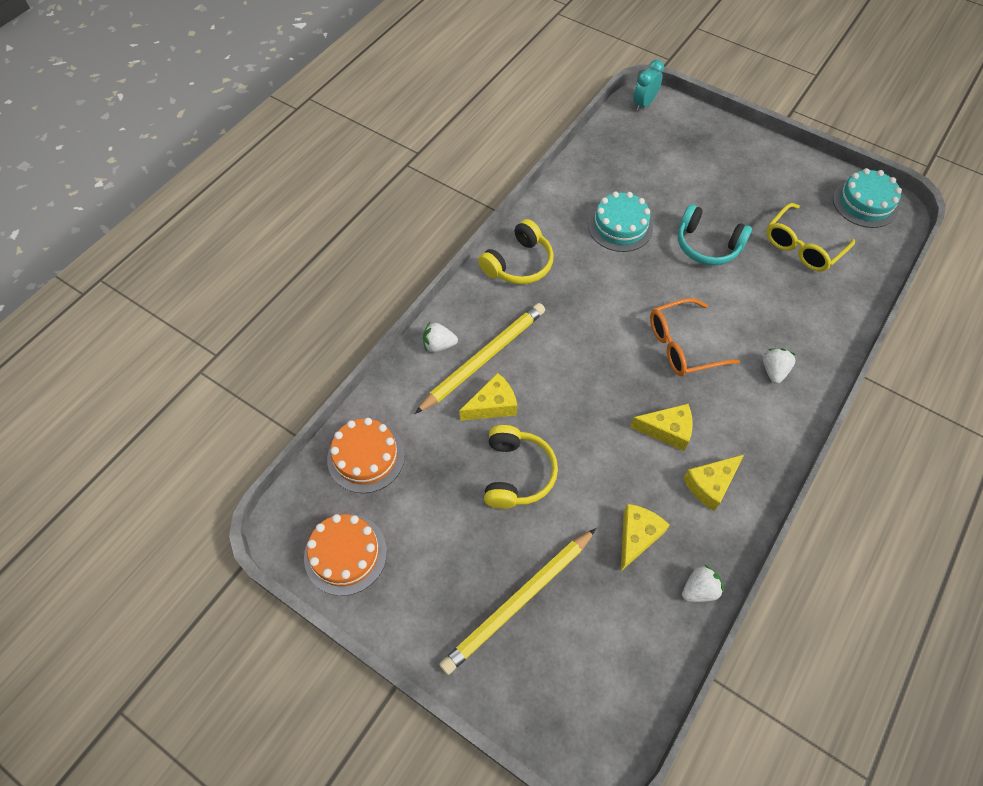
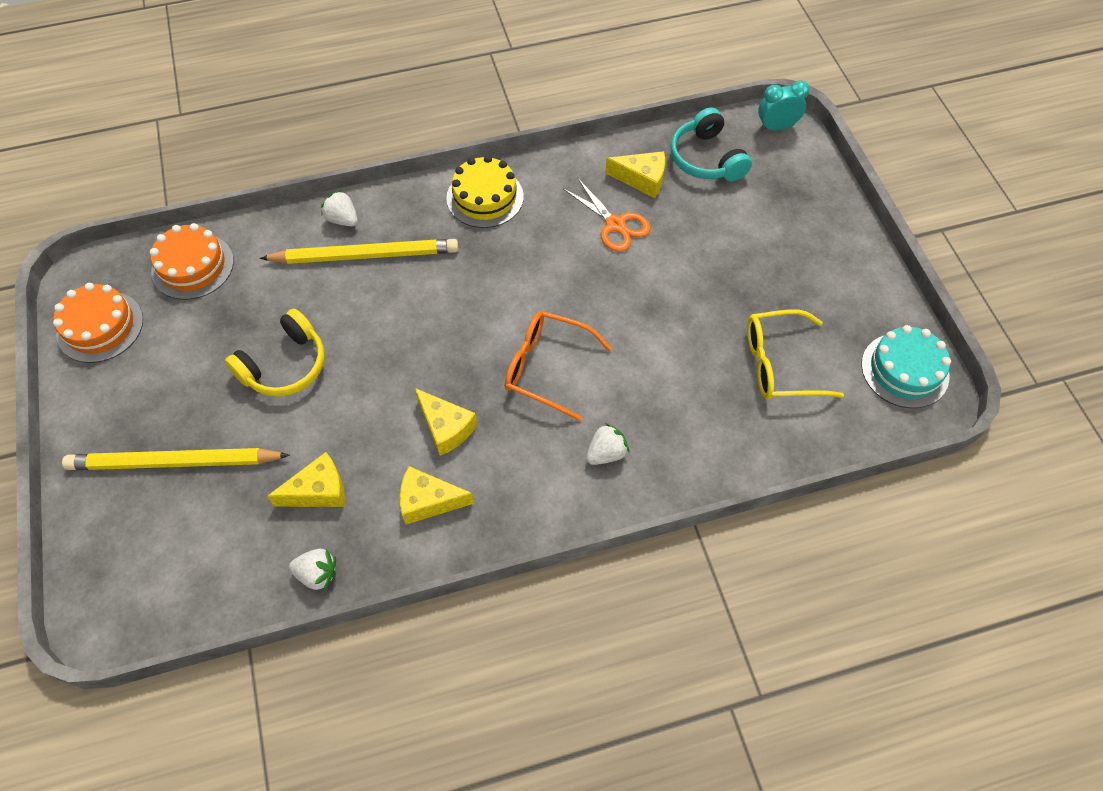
camera: 40 degrees right, 0 degrees up
(492, 405) = (328, 298): yellow cheese -> yellow cheese (642, 179)
(519, 264) = (485, 197): yellow headphones -> yellow cake
(620, 226) = (615, 225): turquoise cake -> orange scissors
(707, 245) = (680, 297): turquoise headphones -> turquoise headphones (706, 159)

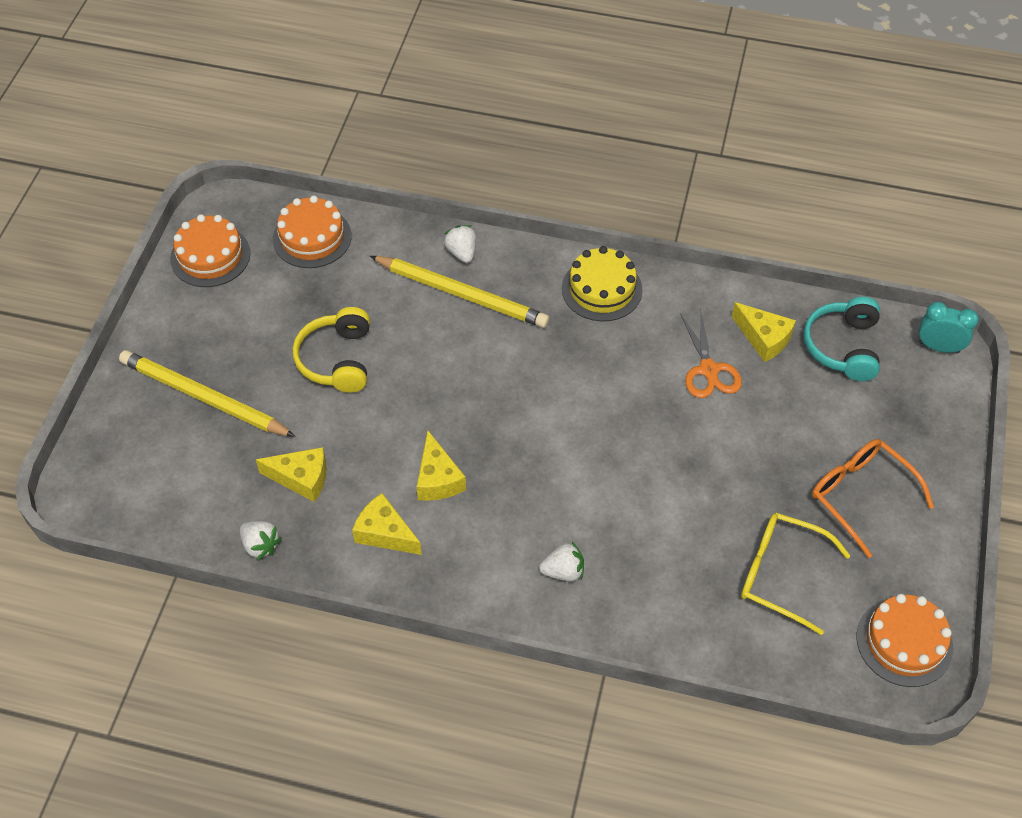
camera: 30 degrees right, 5 degrees down
(285, 365) = (337, 359): yellow headphones -> yellow headphones turned 105 degrees clockwise
(546, 368) = (559, 470): orange glasses -> orange glasses (860, 495)
(904, 370) = (904, 642): turquoise cake -> orange cake

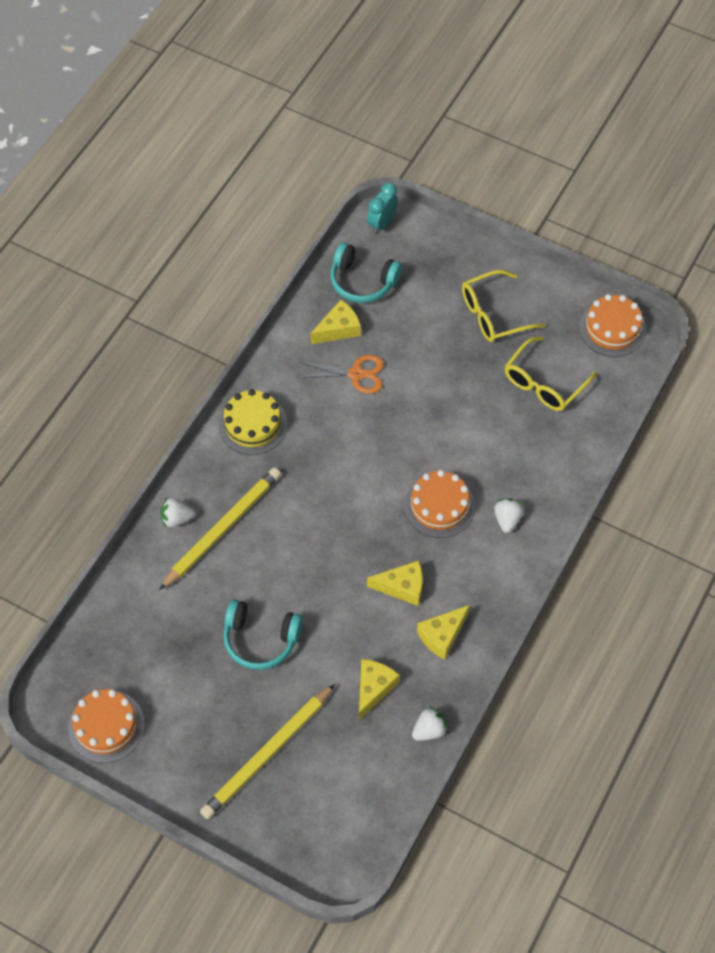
camera: 75 degrees left, 5 degrees up
(312, 237) = (116, 635): orange cake -> orange cake (439, 506)
(337, 359) = (260, 639): yellow headphones -> turquoise headphones
(860, 495) = (493, 314): orange glasses -> yellow glasses

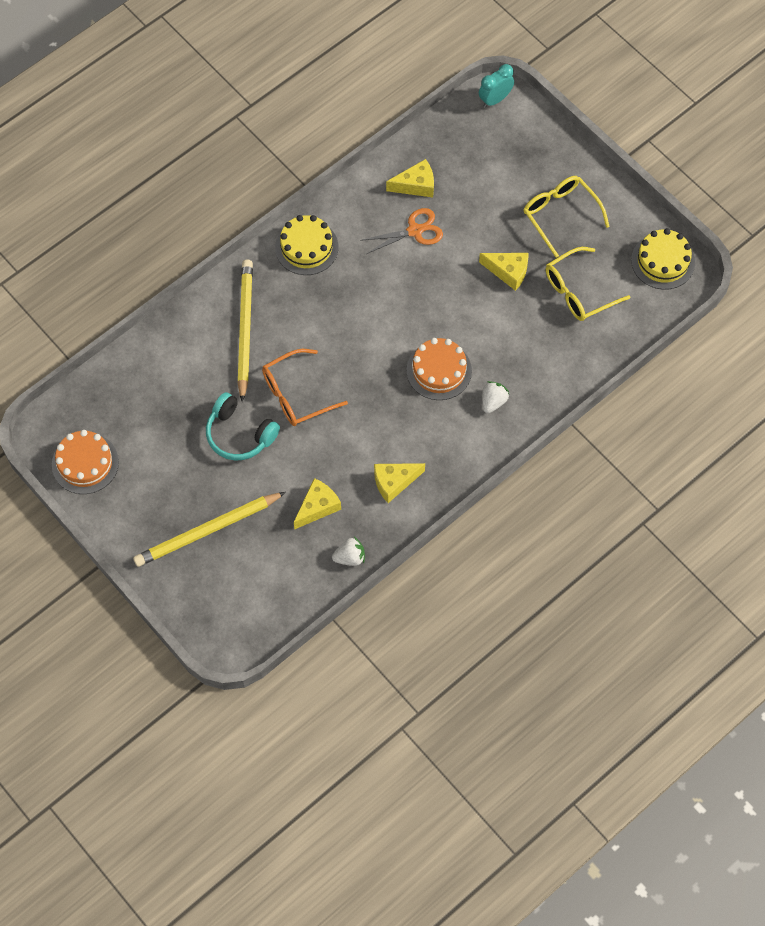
camera: 20 degrees right, 5 degrees up
(177, 518) = (210, 308): white strawberry -> none
(222, 529) = (244, 329): yellow pencil -> yellow pencil turned 60 degrees counterclockwise
(303, 578) = (296, 395): none -> orange glasses
(356, 374) = (415, 231): orange scissors -> orange scissors turned 45 degrees counterclockwise
(362, 281) = (455, 148): turquoise headphones -> none
(402, 587) = (377, 430): yellow cheese -> yellow cheese (508, 272)
(493, 314) = (560, 215): yellow glasses -> yellow glasses turned 60 degrees clockwise
(612, 328) = (663, 261): orange cake -> yellow cake

